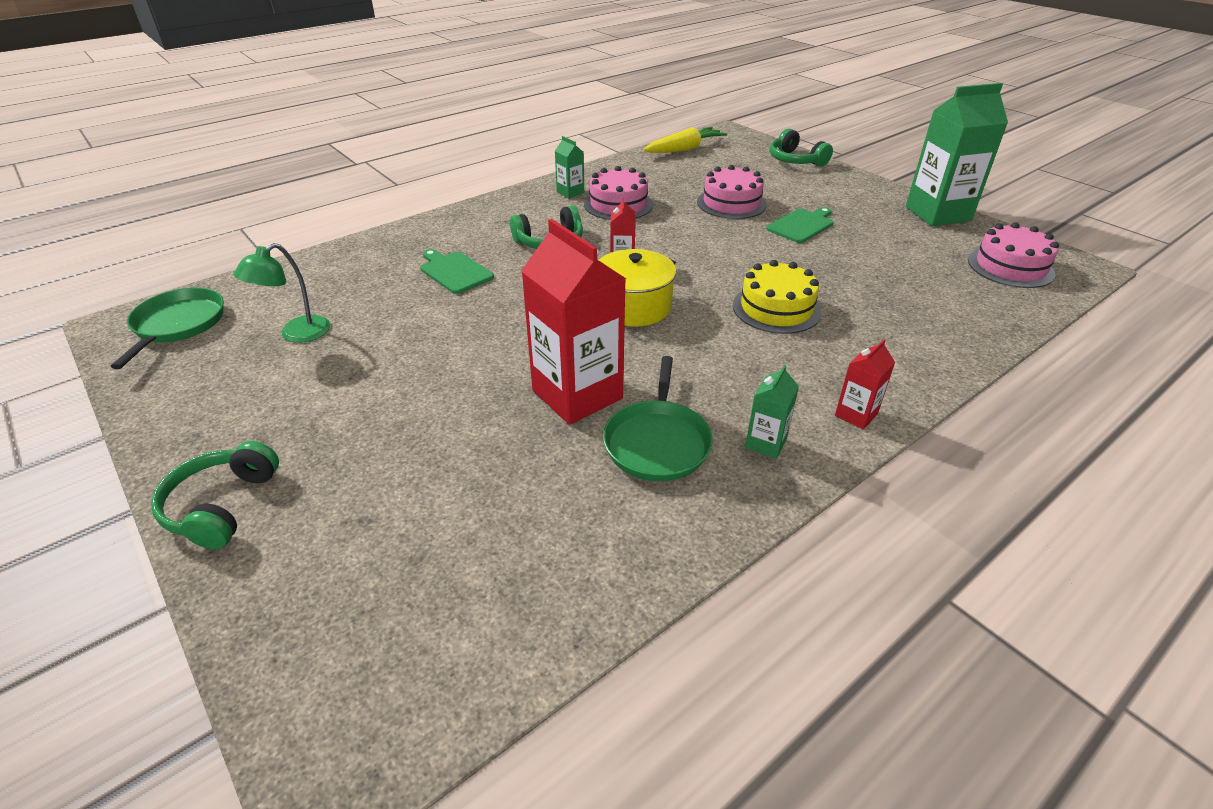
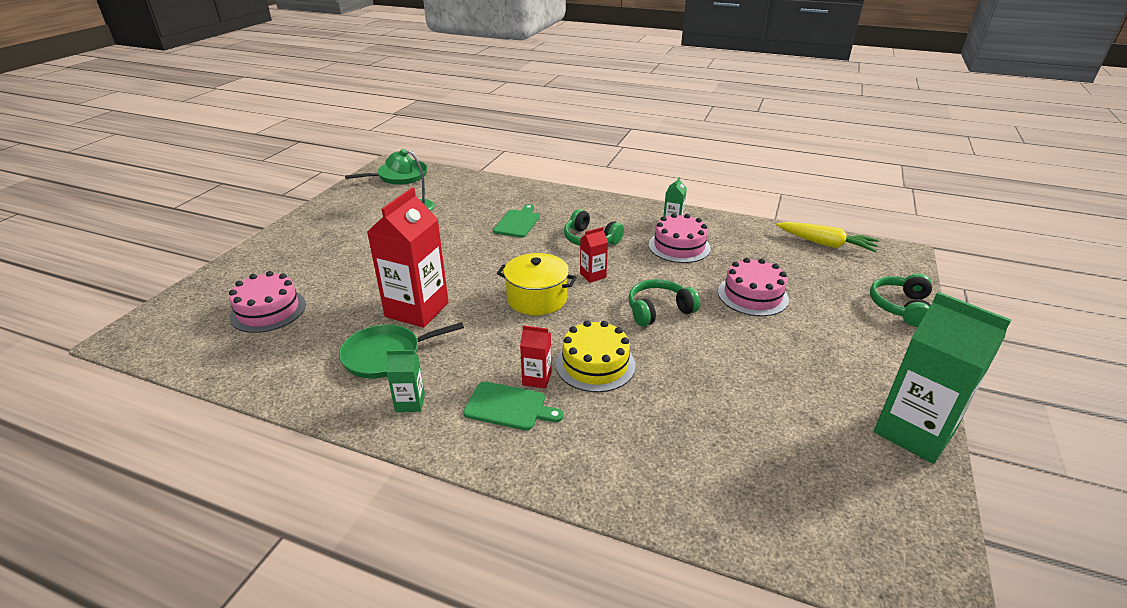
camera: 60 degrees right, 5 degrees down
(222, 506) = (273, 245): green headphones -> green headphones (659, 310)
(802, 225) = (760, 343): green cutting board -> green cutting board (509, 407)
(856, 415) = (472, 442): red carton -> red carton (537, 379)
(1010, 267) = (850, 515): pink cake -> pink cake (268, 310)

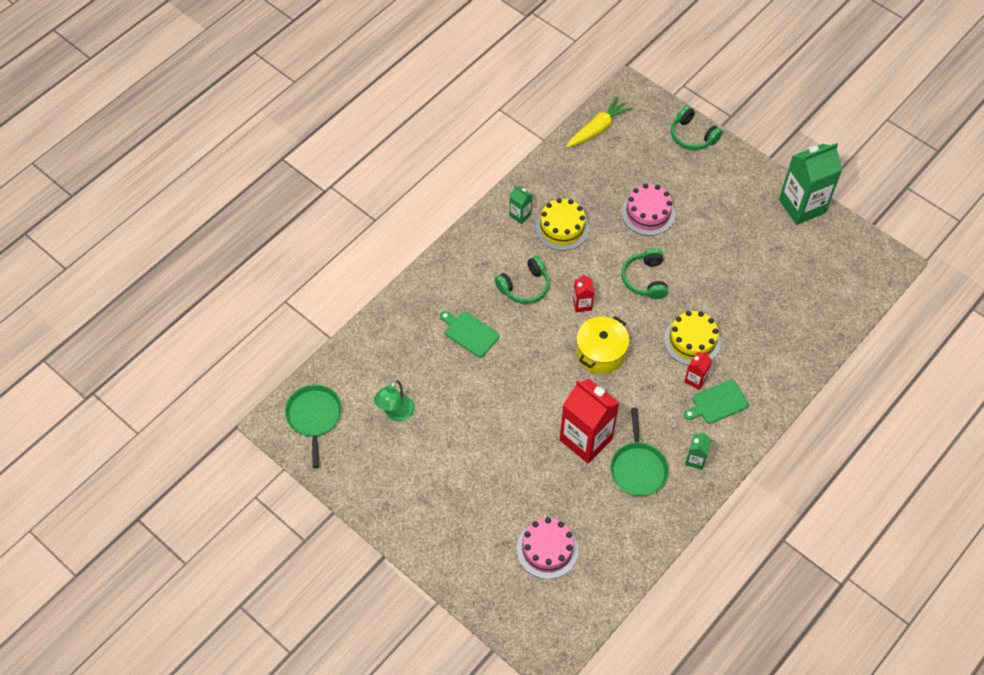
camera: 70 degrees left, 25 degrees up
(509, 407) = (717, 403): green cutting board -> green cutting board turned 150 degrees counterclockwise
(679, 246) = (562, 228): pink cake -> yellow cake

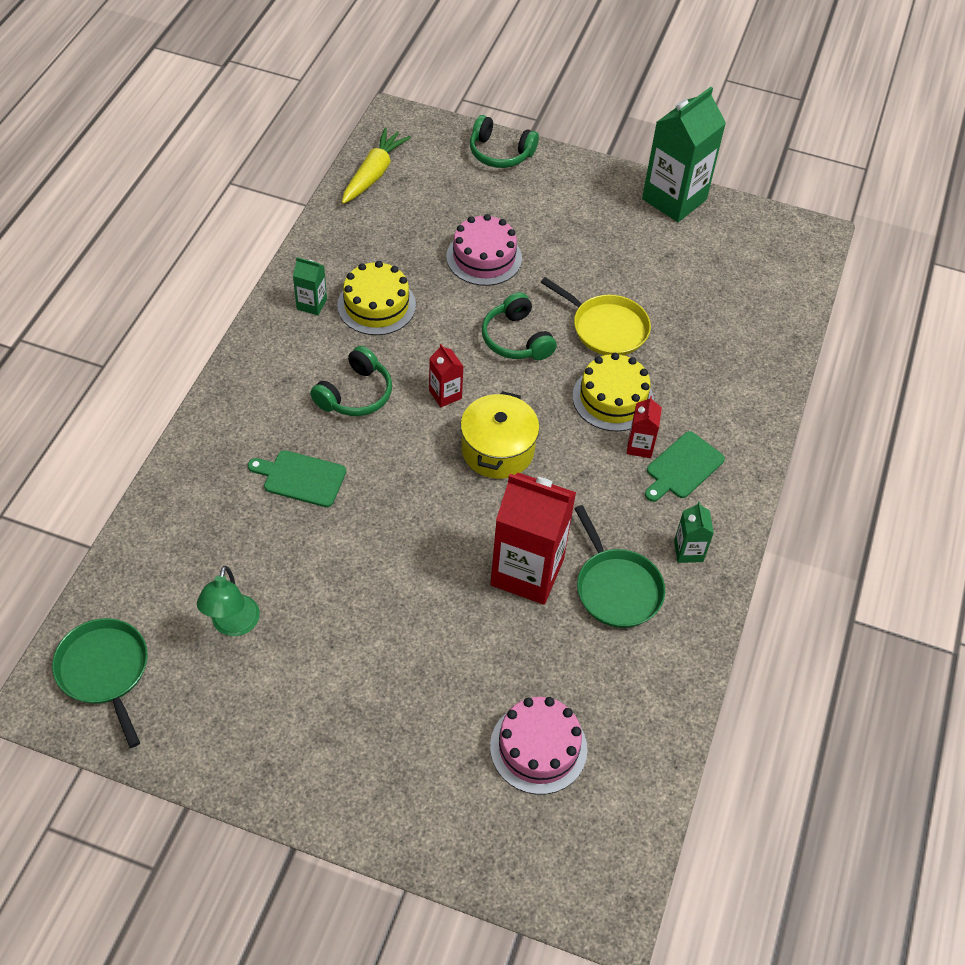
camera: 25 degrees left, 5 degrees down
(710, 289) = (606, 328): none -> yellow pan

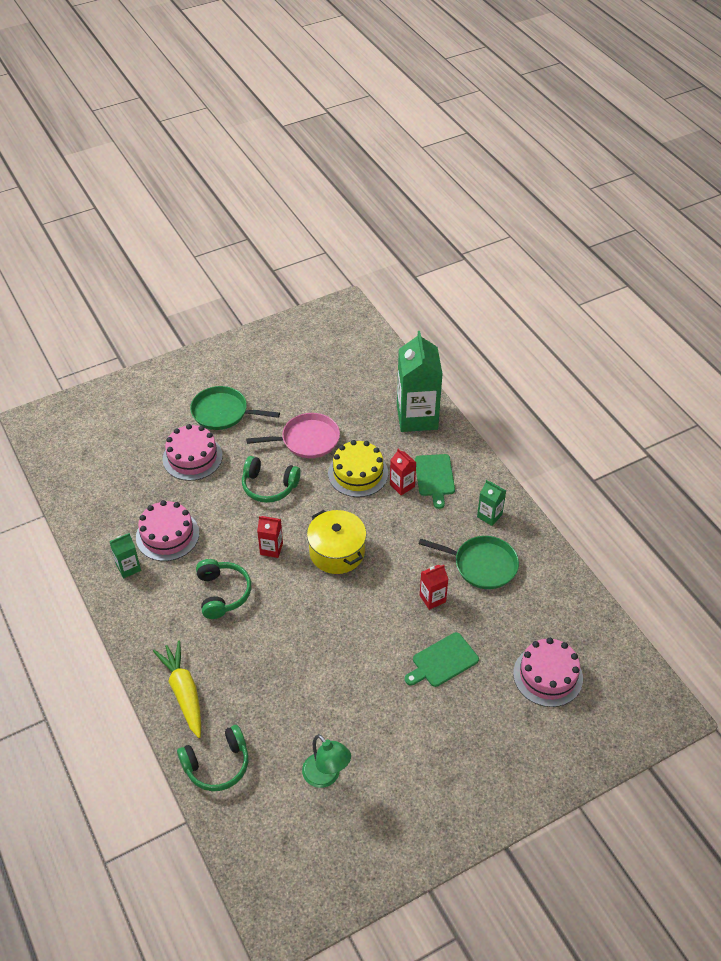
camera: 45 degrees left, 5 degrees down
(105, 671) = (291, 874): green pan -> green pan (223, 412)
(301, 478) = (255, 665): green cutting board -> green cutting board (442, 661)
(374, 174) = (63, 463): yellow carrot -> yellow carrot (184, 692)
(376, 305) = (167, 535): yellow cake -> pink cake
(500, 153) = (123, 392): green headphones -> green headphones (217, 764)
(527, 572) = (432, 598): red carton -> red carton, size x0.46
(606, 328) = (307, 440): yellow pan -> pink pan
(674, 199) = (252, 343): green carton -> green carton (417, 417)

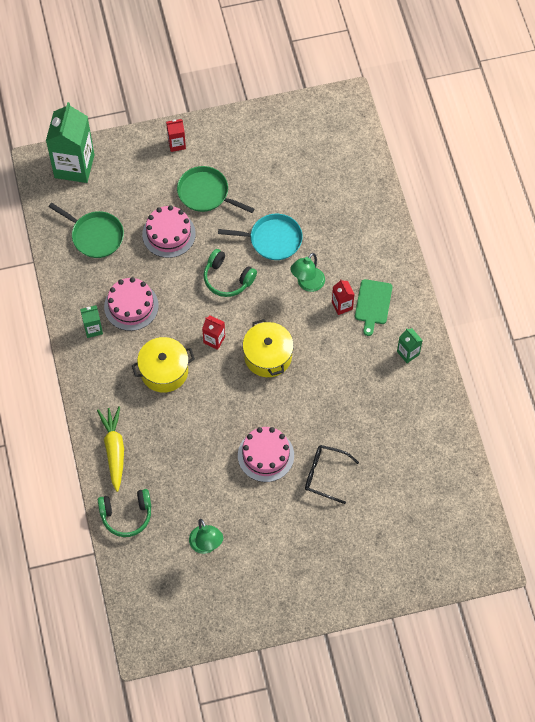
camera: 15 degrees right, 15 degrees up
(222, 593) = (164, 371): green headphones -> yellow pot
(307, 440) = (272, 239): pink pan -> turquoise pan
(358, 473) = (307, 284): yellow cake -> green lamp
(417, 417) = (377, 238): green carton -> green carton (74, 166)
(432, 598) = (334, 418): red carton -> red carton (176, 144)
(442, 661) = (325, 475): green cutting board -> black glasses
(482, 565) = (385, 398): green pan -> green pan (95, 236)
(548, 675) = (405, 508): pink cake -> pink cake (266, 455)

